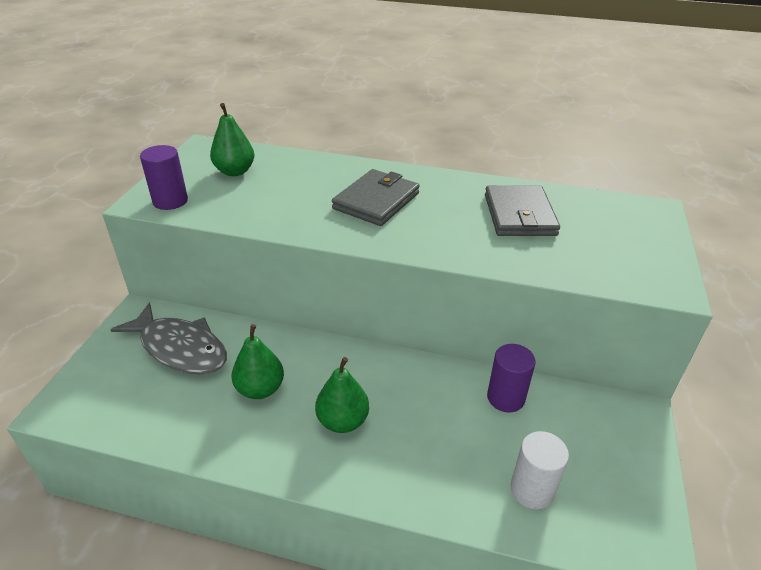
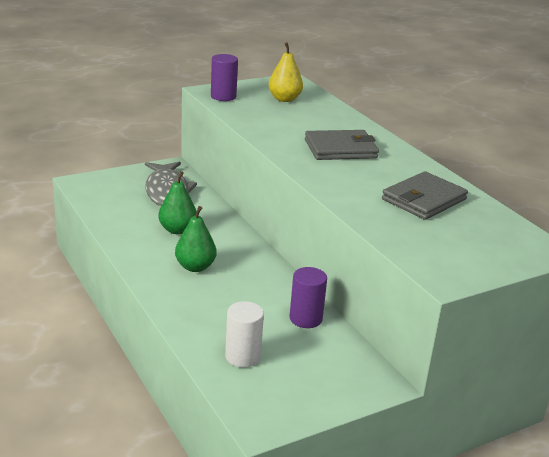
camera: 45 degrees right, 10 degrees down
(235, 171) = (284, 99): green pear -> yellow pear

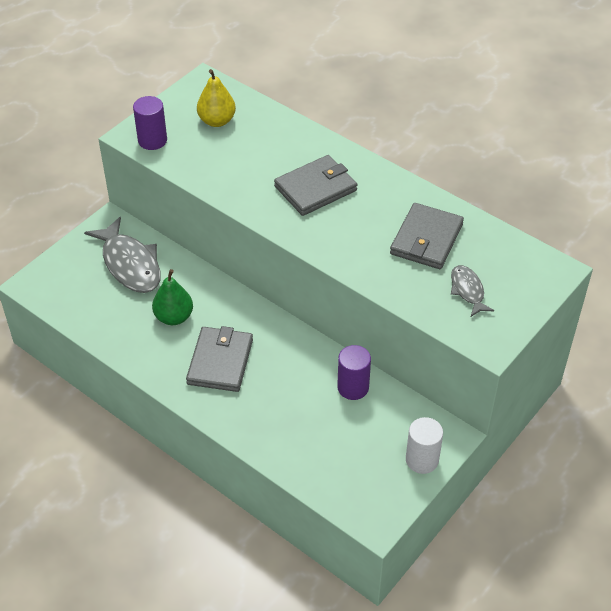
camera: 20 degrees left, 20 degrees up
(195, 267) = (220, 361): green pear -> grey wallet
(243, 356) = (323, 455): white cylinder -> white cylinder (422, 460)
(444, 239) = (468, 290): none -> grey fish

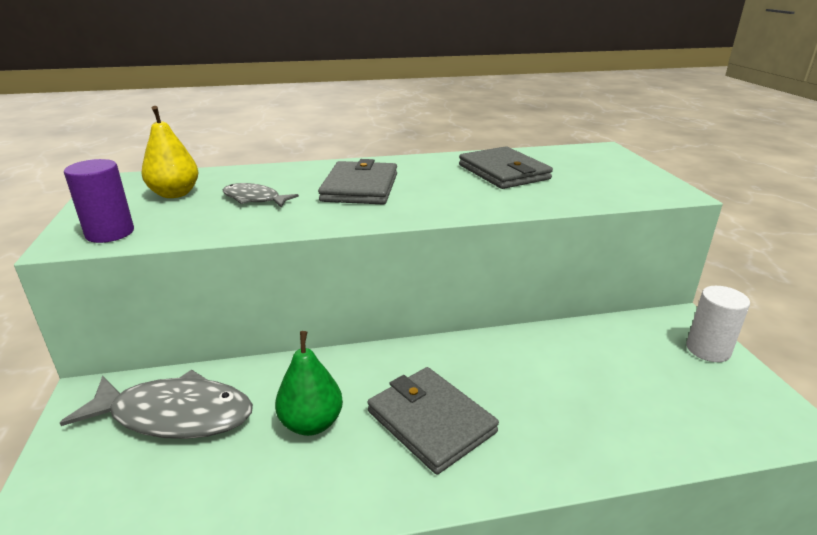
camera: 50 degrees left, 20 degrees down
(353, 387) = (569, 344): purple cylinder -> none
(468, 290) = (592, 179): grey fish -> grey fish (254, 199)

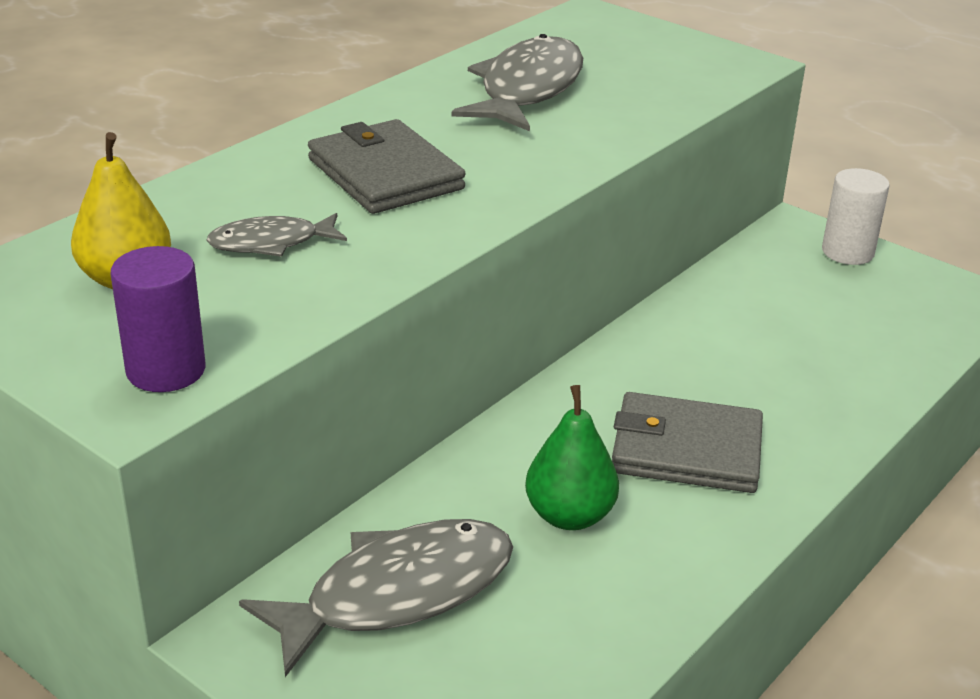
camera: 40 degrees left, 5 degrees up
(503, 172) = (527, 89): grey wallet -> grey fish

